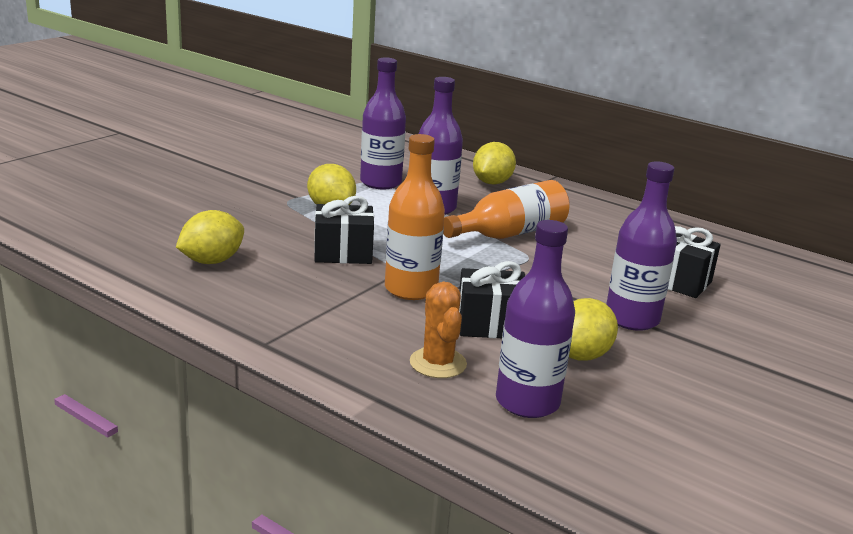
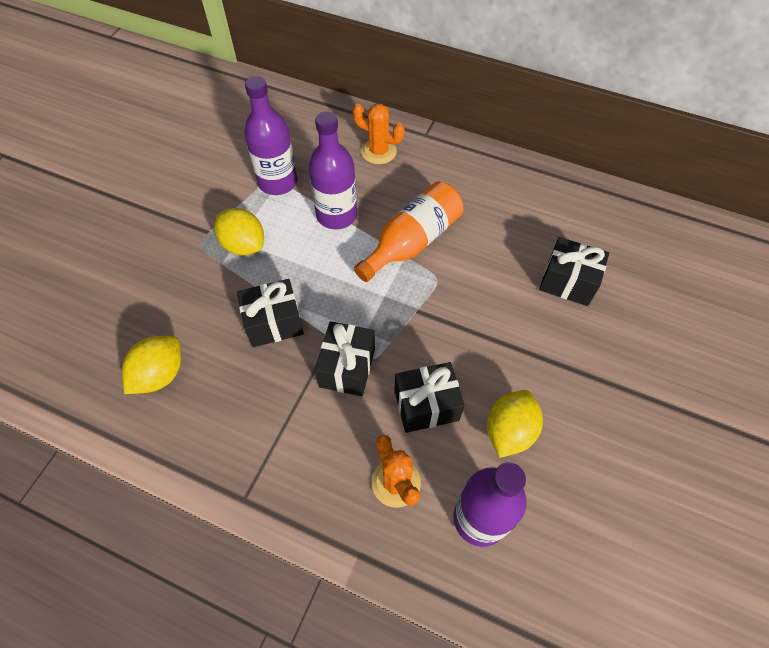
camera: 10 degrees left, 35 degrees up
(411, 289) = (347, 367): orange bottle -> black gift
(492, 183) = (378, 151): yellow lemon -> orange cactus
(631, 319) = (541, 357): purple bottle -> none

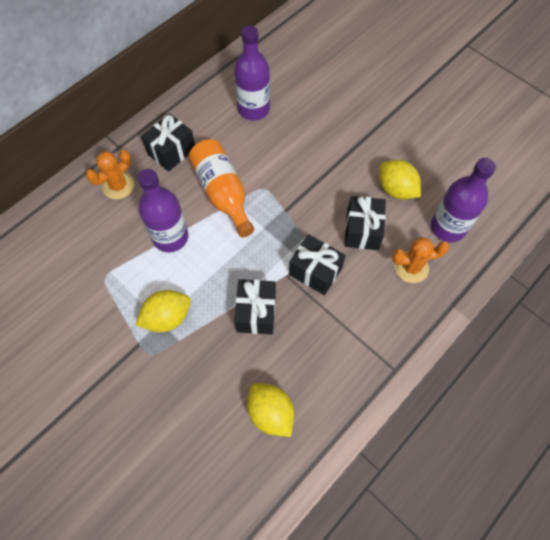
camera: 70 degrees left, 5 degrees up
(278, 182) = (110, 273): purple bottle -> purple bottle (253, 109)
(568, 282) = (299, 112): black gift -> black gift (171, 151)

